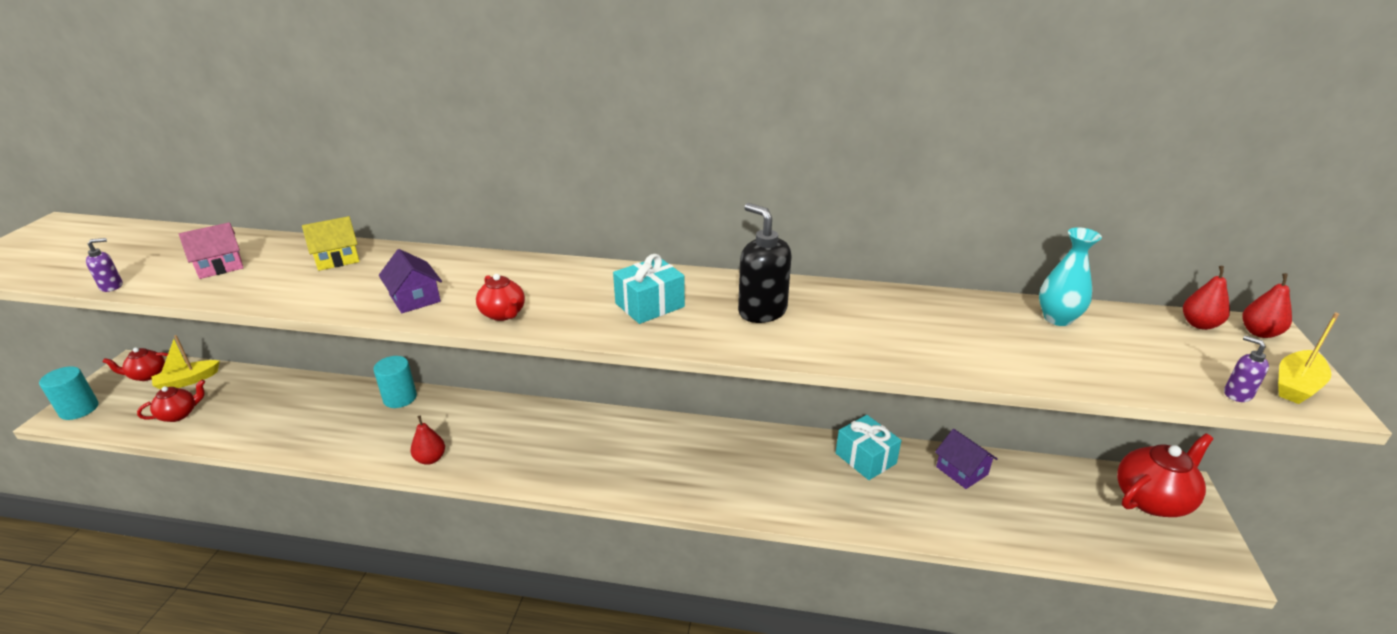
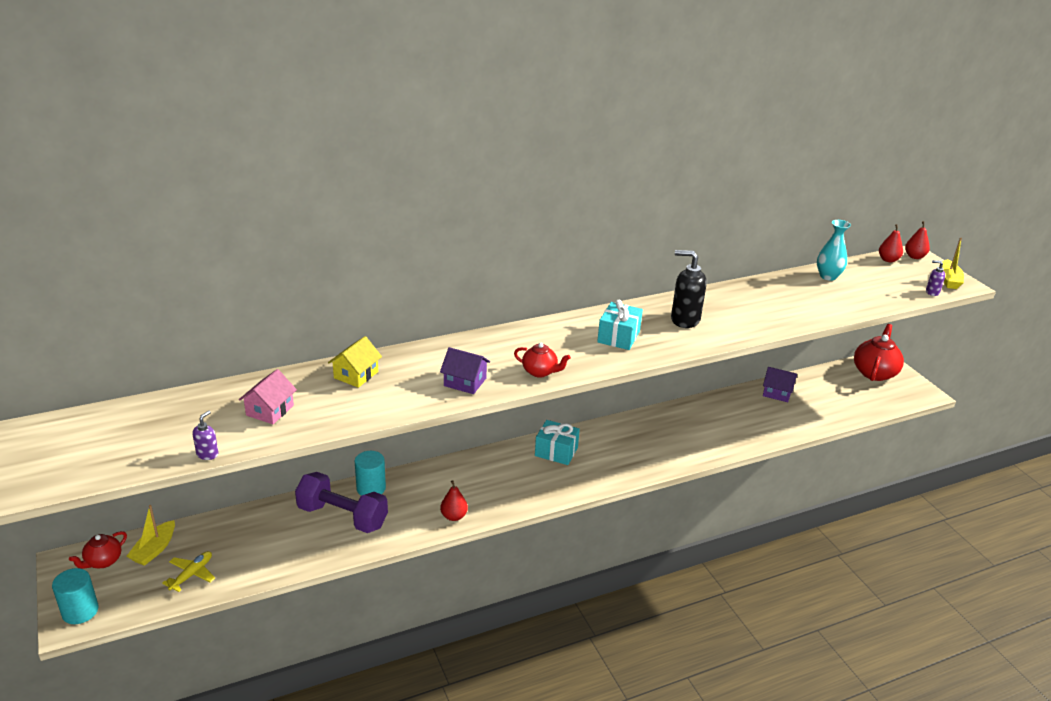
camera: 35 degrees left, 0 degrees up
(179, 414) = (192, 574): red teapot -> yellow plane
(344, 415) = (342, 516): none -> purple dumbbell
(865, 458) = (722, 406): turquoise gift -> turquoise gift (556, 451)

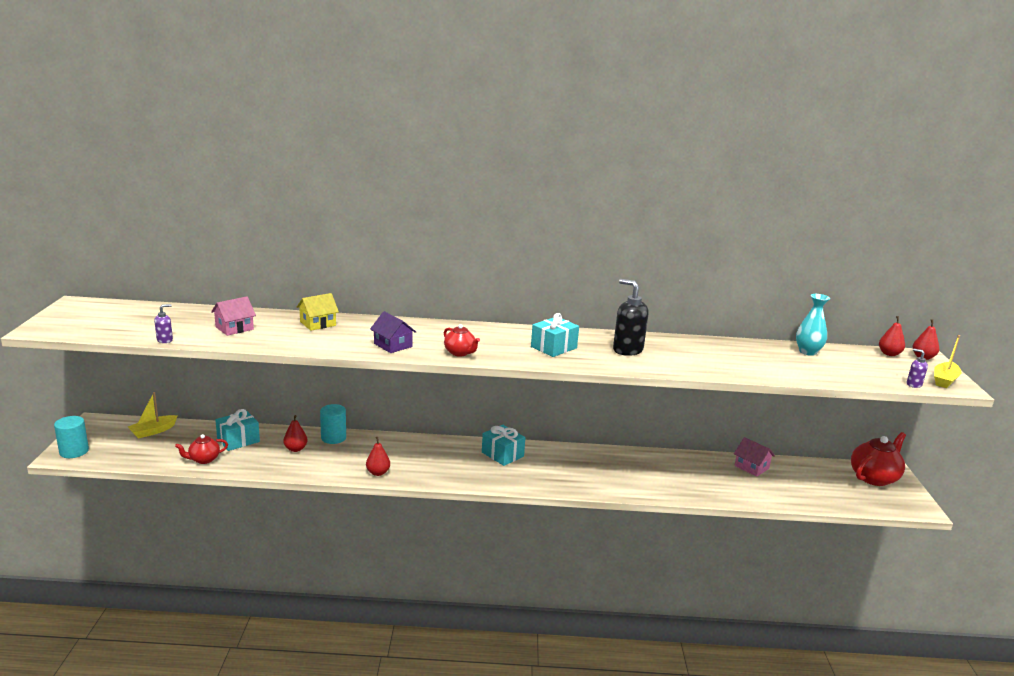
camera: 25 degrees right, 10 degrees down
(103, 561) = (116, 428): red teapot -> red teapot (204, 459)
(192, 574) = (161, 452): yellow plane -> none
(268, 527) = (238, 440): none -> turquoise gift
(342, 516) = (295, 449): purple dumbbell -> red pear
(777, 393) = (751, 467): purple house -> pink house

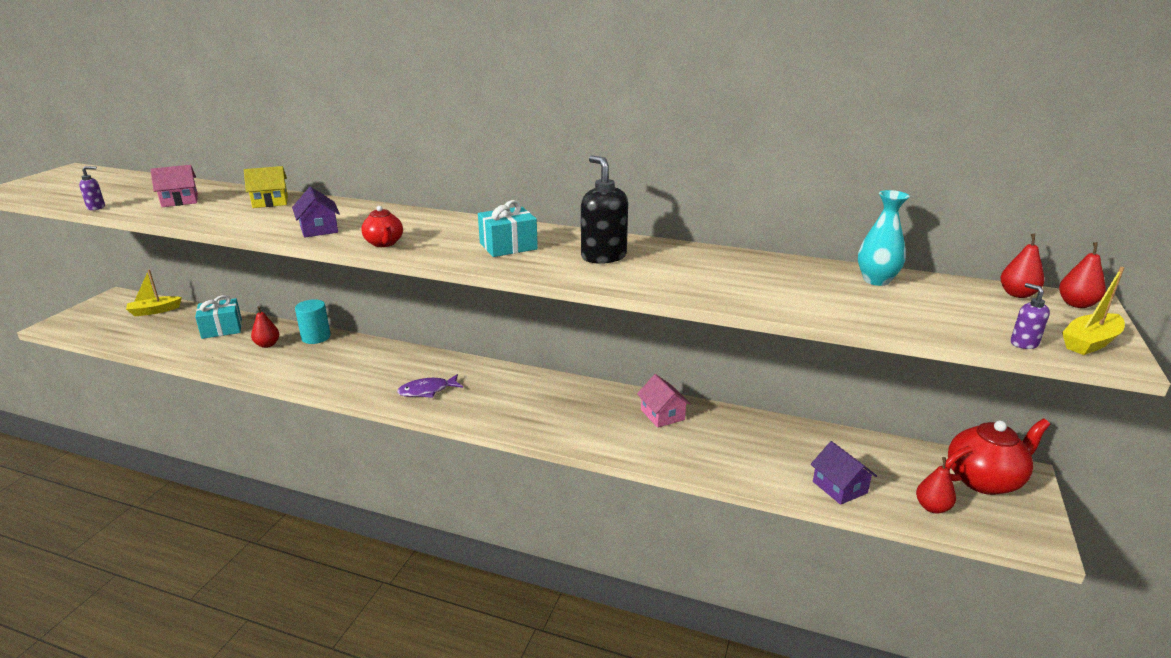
camera: 20 degrees right, 5 degrees up
(74, 451) = (68, 322): turquoise cylinder -> none
(204, 459) = (171, 344): red teapot -> none
(378, 472) = (326, 381): red pear -> red pear (932, 507)
(468, 469) = (427, 391): none -> purple fish
(502, 454) = (482, 378): turquoise gift -> none
(751, 467) = (798, 438): pink house -> pink house (662, 415)
(796, 495) = (839, 487): none -> purple house

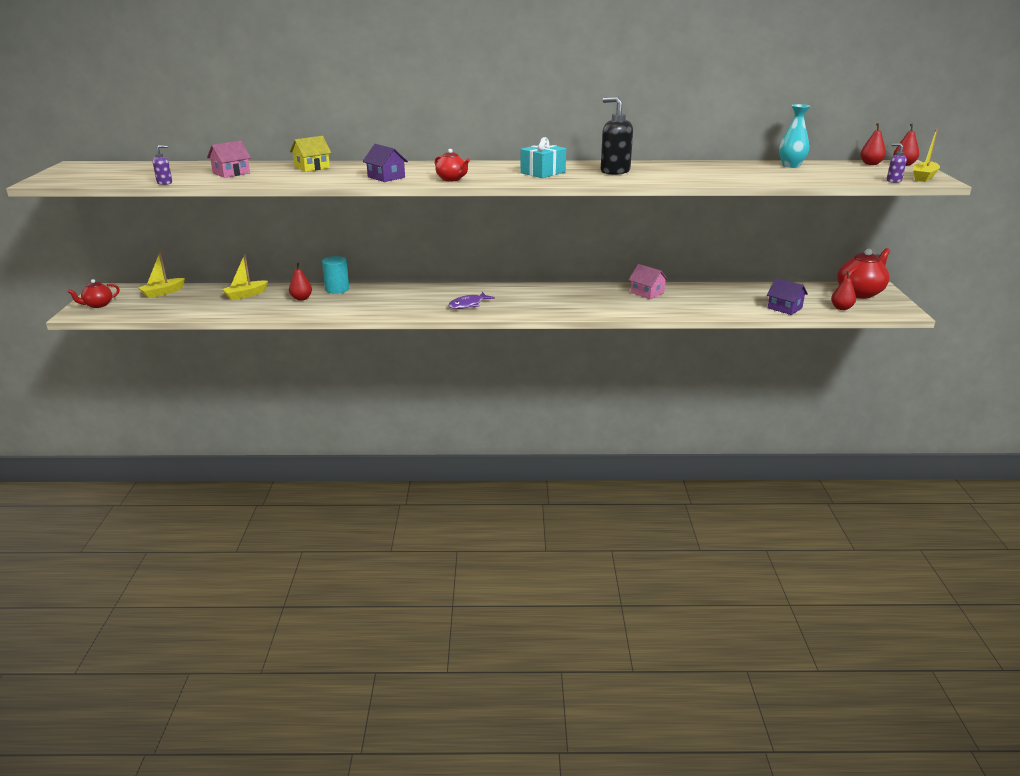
camera: 20 degrees left, 0 degrees up
(83, 317) = (98, 305): none -> red teapot
(222, 329) = (245, 295): turquoise gift -> yellow boat

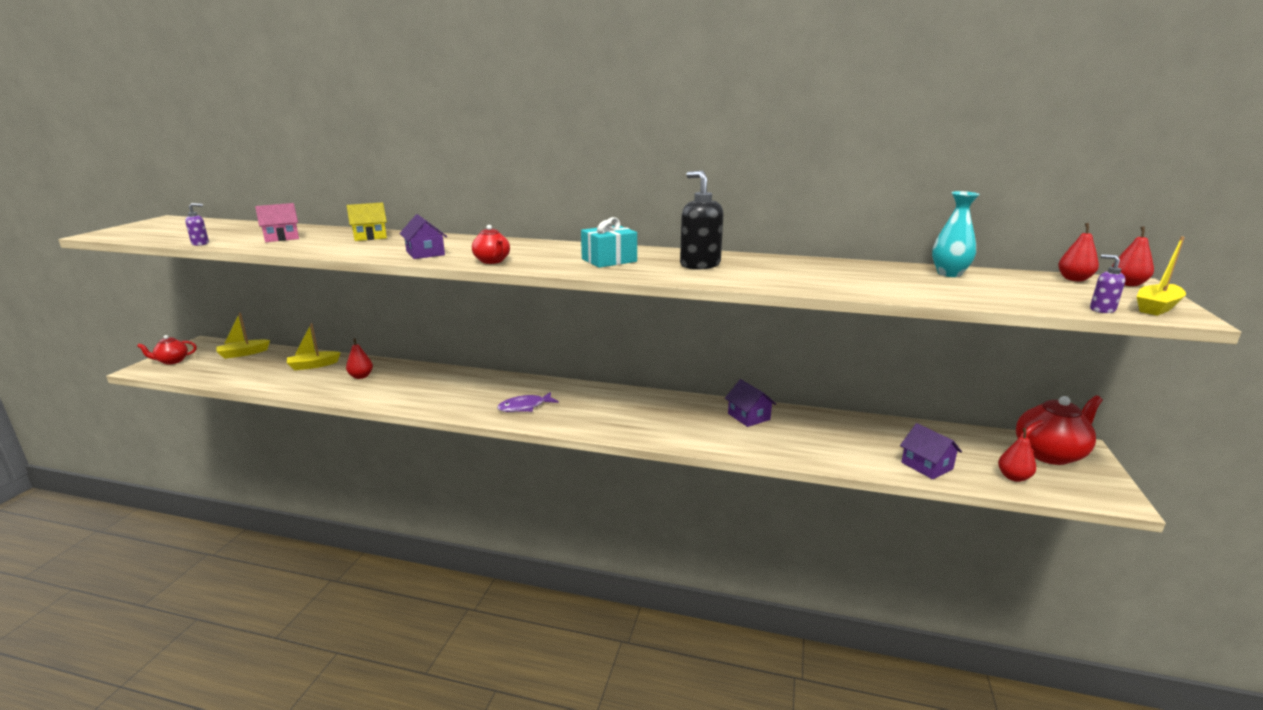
camera: 15 degrees right, 5 degrees down
(337, 289) = (407, 369): turquoise cylinder -> none
(647, 293) = (749, 416): pink house -> purple house

